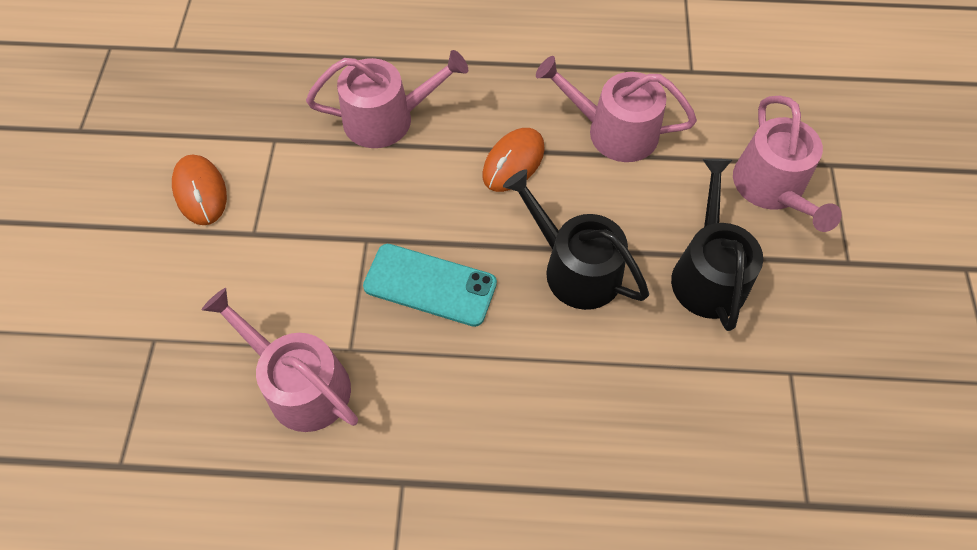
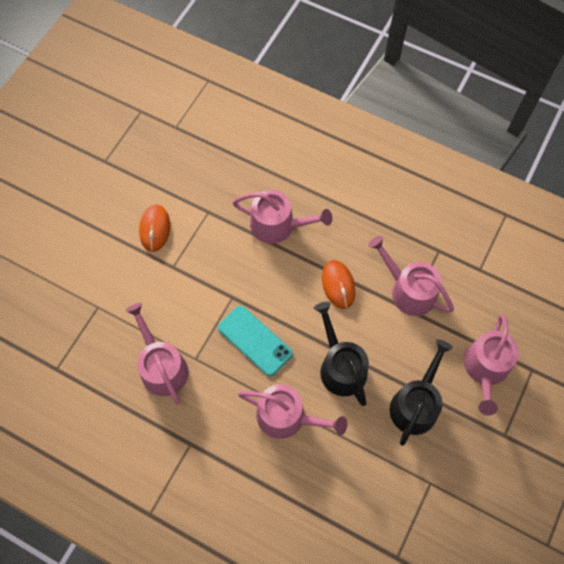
camera: 25 degrees right, 5 degrees up
(513, 162) = (338, 285): orange mouse -> orange mouse turned 75 degrees counterclockwise
(534, 372) = (287, 417): none -> pink watering can

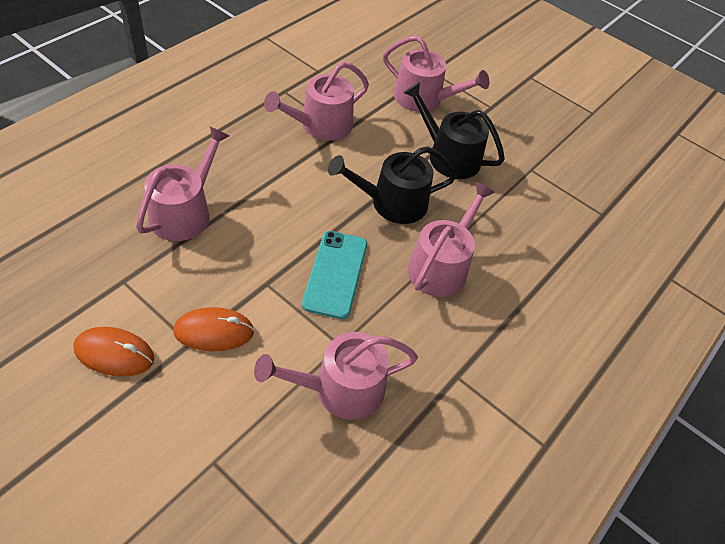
camera: 85 degrees left, 15 degrees down
(255, 340) = (335, 274): turquoise phone -> turquoise phone turned 45 degrees counterclockwise
(338, 285) = (291, 178): orange mouse -> orange mouse (214, 331)

